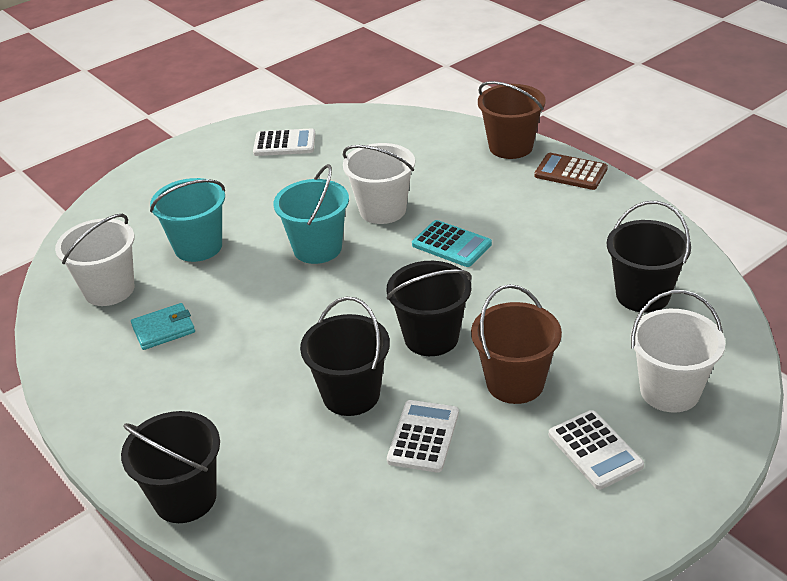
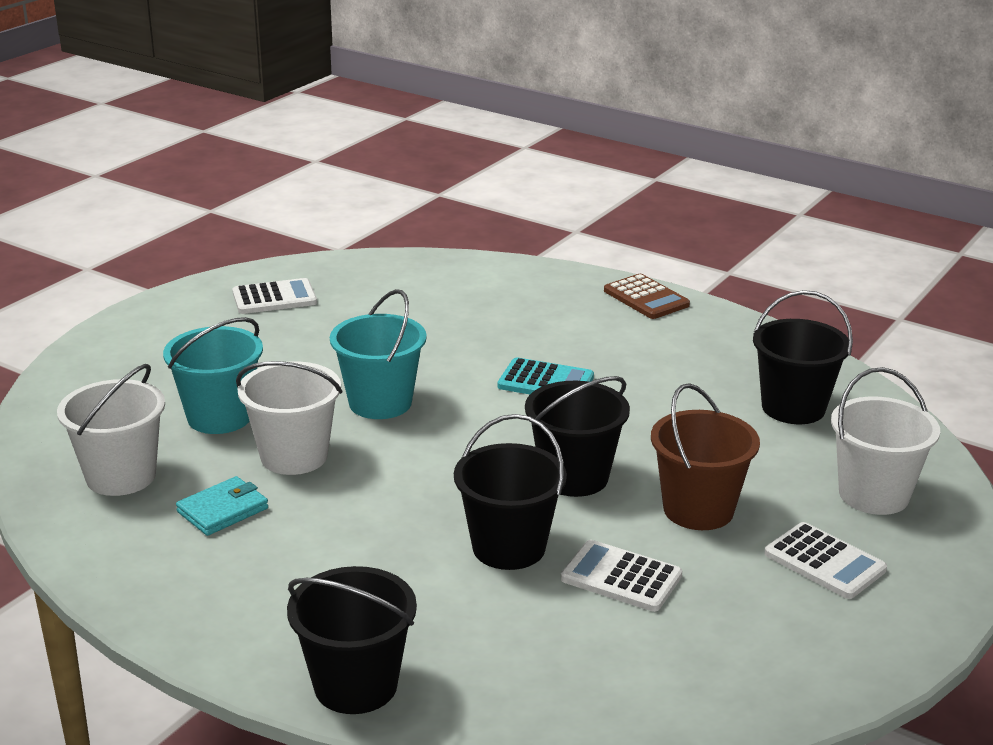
camera: 20 degrees left, 10 degrees down
(382, 210) = (441, 355): white bucket -> white bucket (294, 456)
(423, 437) = (621, 577): white calculator -> white calculator turned 60 degrees counterclockwise
(510, 147) = (561, 279): brown bucket -> none
(570, 172) = (646, 298): brown calculator -> brown calculator turned 135 degrees counterclockwise

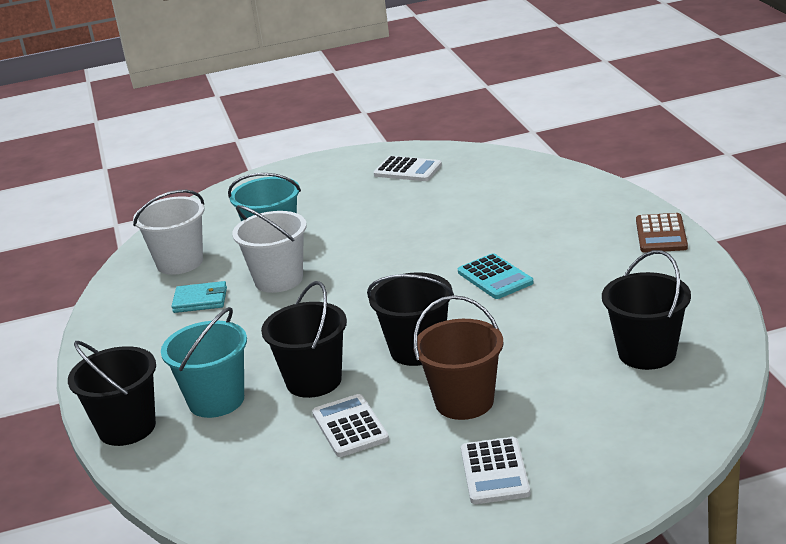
camera: 45 degrees right, 0 degrees up
(380, 403) = (372, 260): turquoise bucket -> turquoise bucket (216, 400)
(873, 495) = (607, 439): white bucket -> none

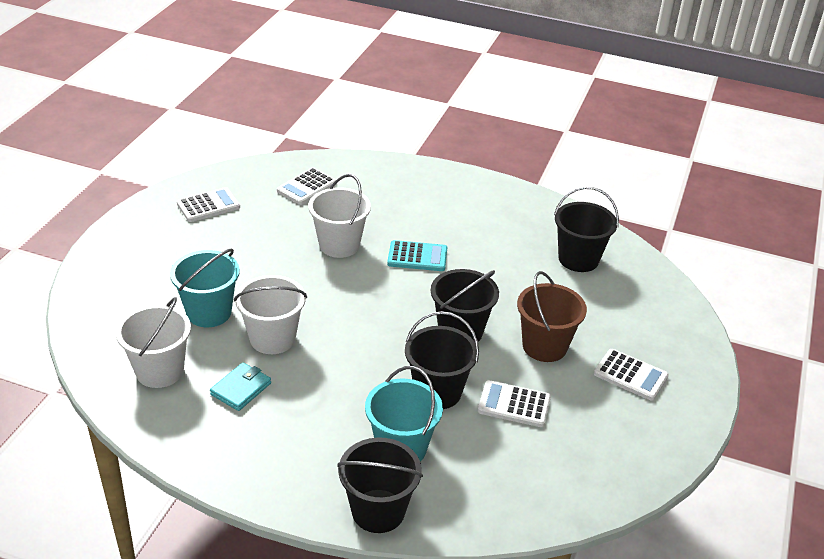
camera: 60 degrees left, 10 degrees up
(449, 239) = (339, 245): none -> white bucket
(507, 186) = (306, 187): none -> white calculator
(661, 234) = (459, 179): brown calculator -> none

